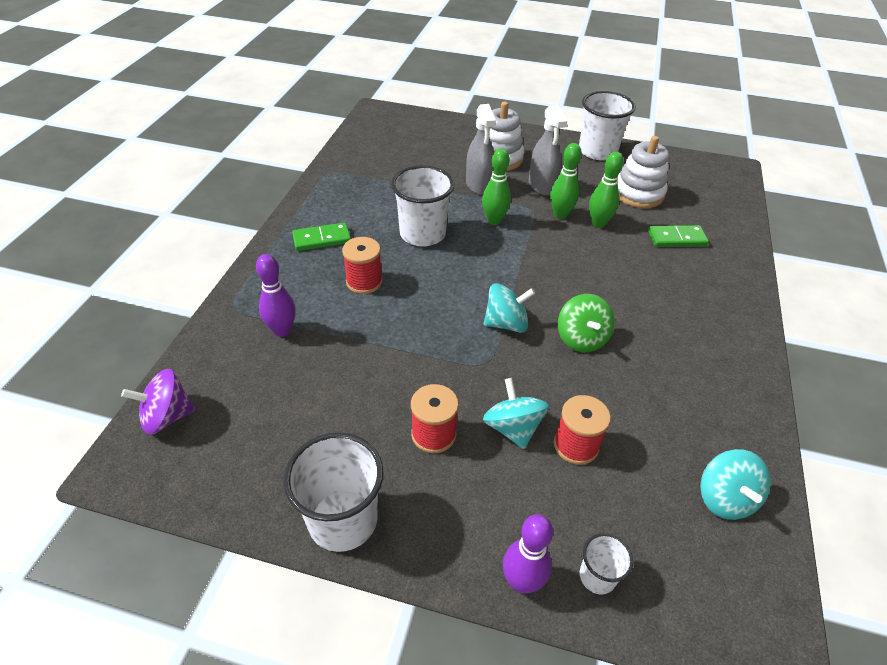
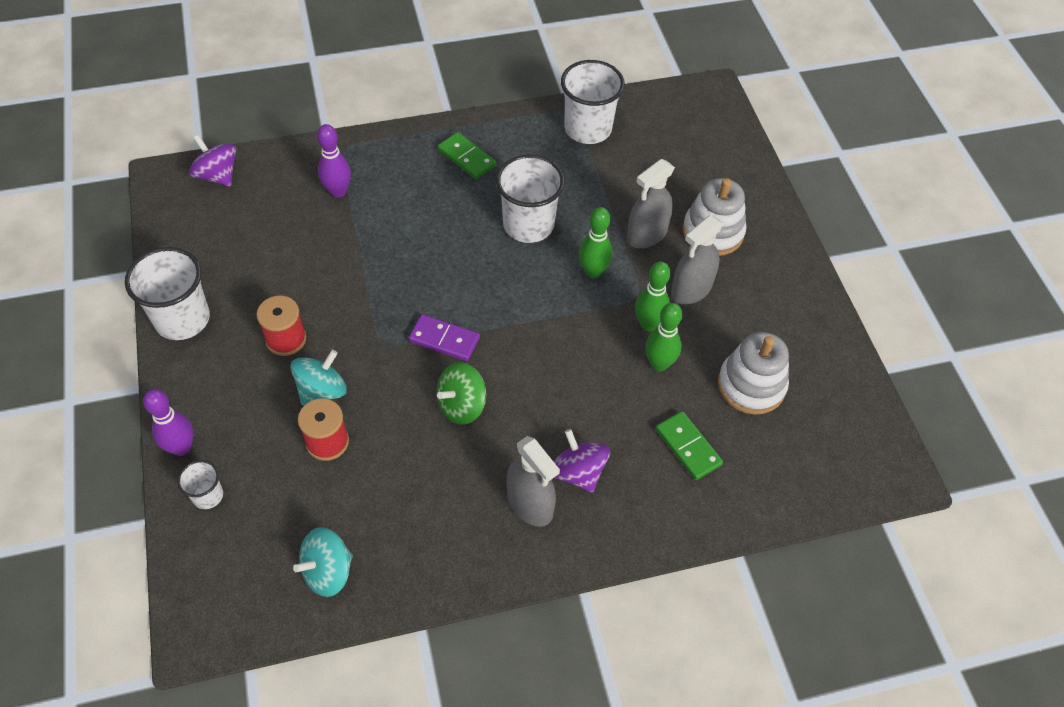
camera: 60 degrees right, 10 degrees up
(364, 282) = (430, 214): red spool -> none
(506, 323) = (444, 339): turquoise spinning top -> purple domino
(597, 151) = (811, 318): white cup -> white cup (588, 129)
(677, 298) = (578, 472): none -> purple spinning top
(696, 335) = (530, 504): none -> grey spray bottle

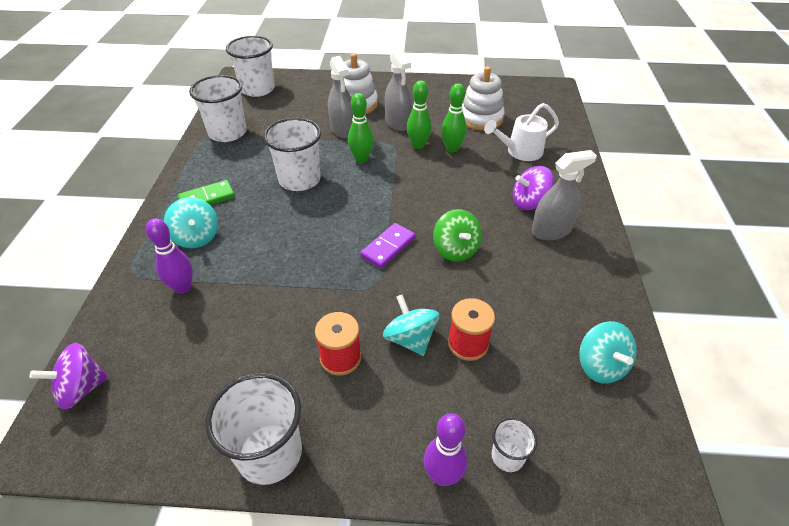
camera: 70 degrees left, 10 degrees down
(406, 173) = (196, 237): none -> turquoise spinning top
(688, 447) = (519, 152): green domino -> white watering can
(695, 120) = (258, 89): none -> white cup

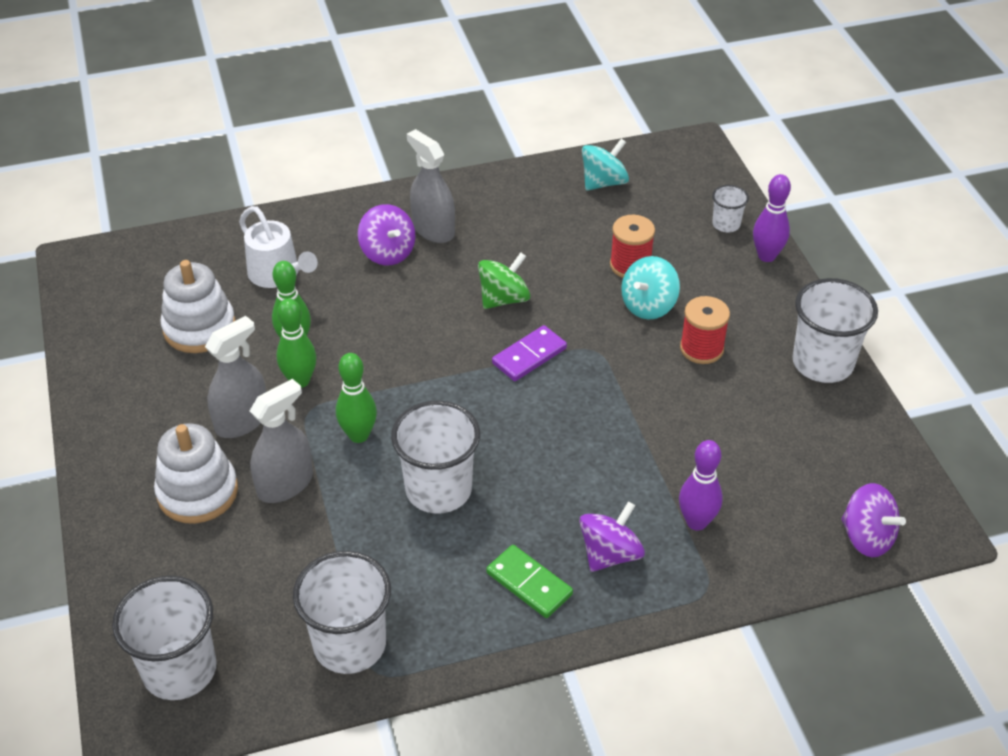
camera: 110 degrees left, 0 degrees up
(196, 237) = (610, 554): turquoise spinning top -> purple spinning top
(388, 247) = (529, 356): purple domino -> purple domino turned 60 degrees counterclockwise

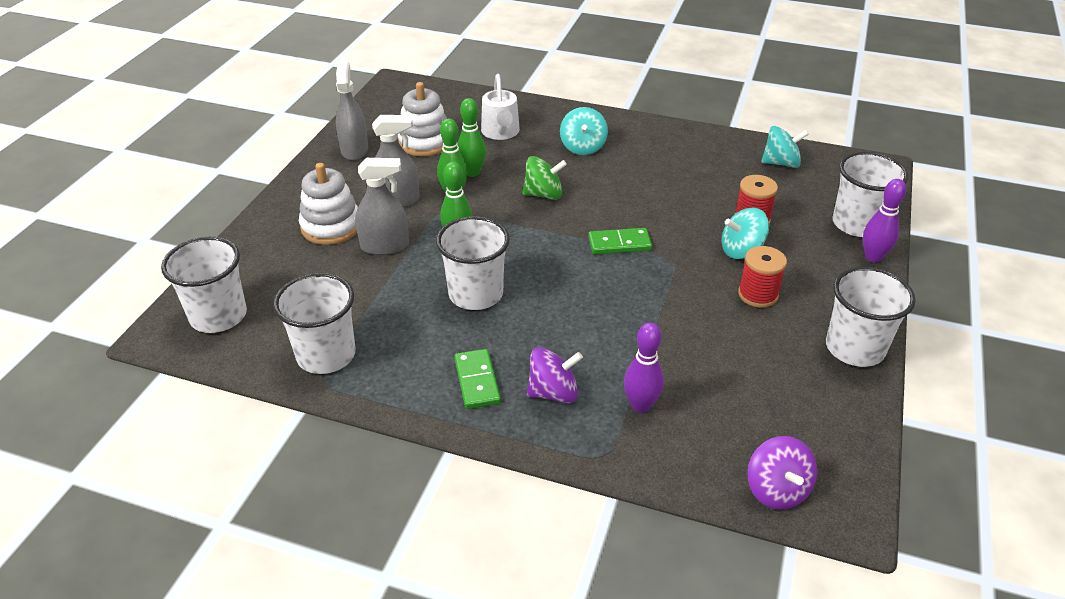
camera: 35 degrees right, 5 degrees down
(388, 252) = (583, 147): purple spinning top -> turquoise spinning top
(433, 229) = (627, 145): grey spray bottle -> grey spray bottle (354, 150)
(504, 299) = (635, 203): green spinning top -> green spinning top (543, 194)
(529, 356) = (619, 244): purple domino -> green domino
(726, 224) = (857, 224): white cup -> white cup, size x1.98

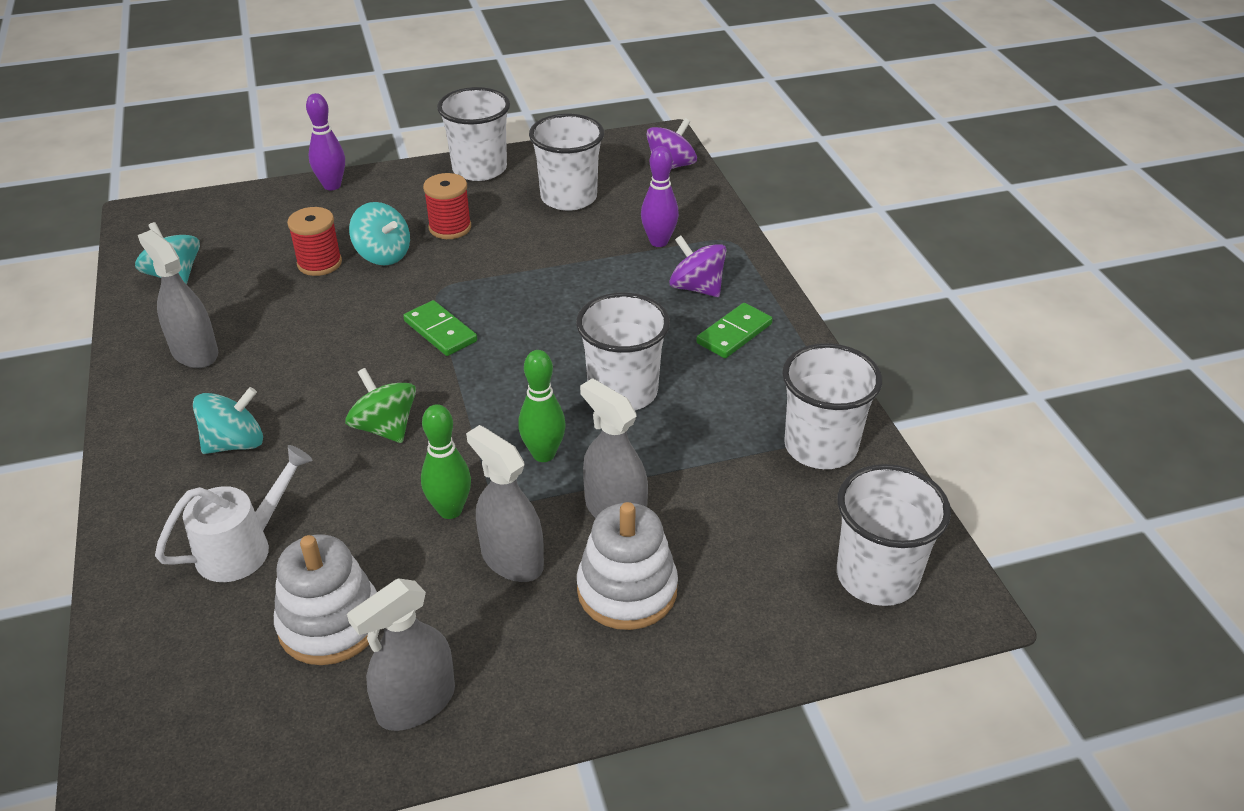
camera: 125 degrees left, 0 degrees up
(472, 172) = (382, 520): green bowling pin -> none
(683, 153) = (194, 352): none -> grey spray bottle
(857, 224) = (277, 204): white cup -> white cup (568, 198)

